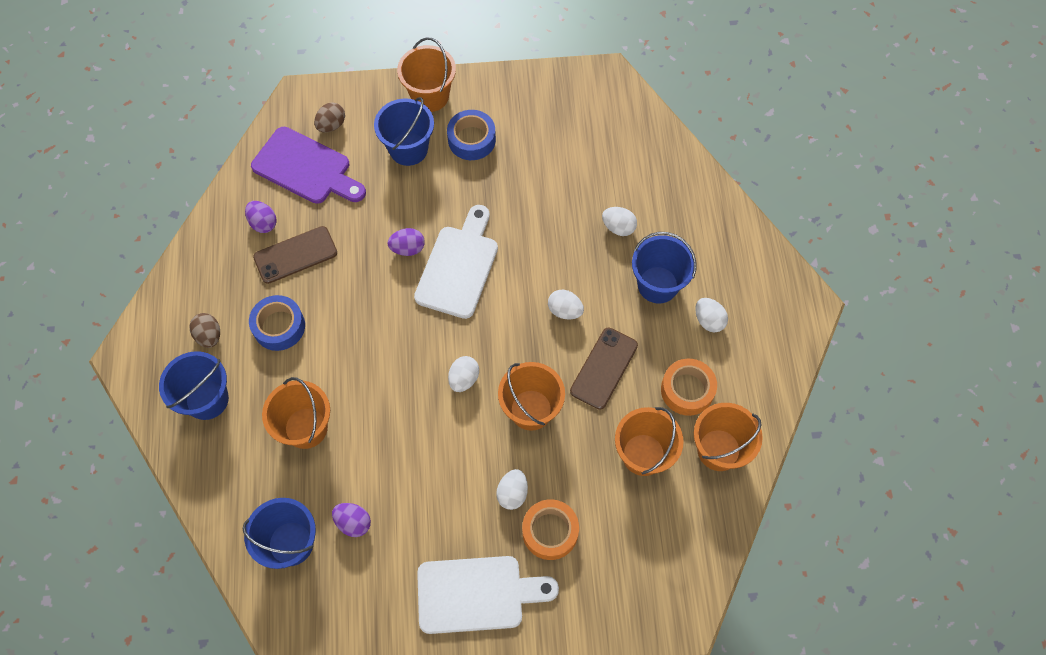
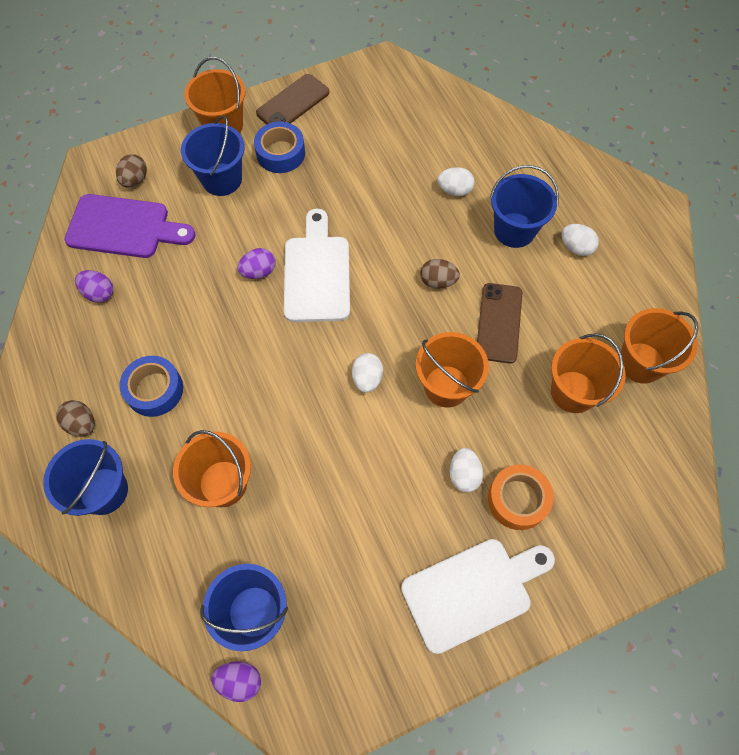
camera: 20 degrees left, 0 degrees up
(295, 255) = (145, 313): brown phone -> brown phone (293, 103)
(353, 522) = (313, 564): purple egg -> purple egg (240, 681)
(565, 310) = (438, 281): white egg -> brown egg
(687, 390) = (586, 317): orange tape -> none

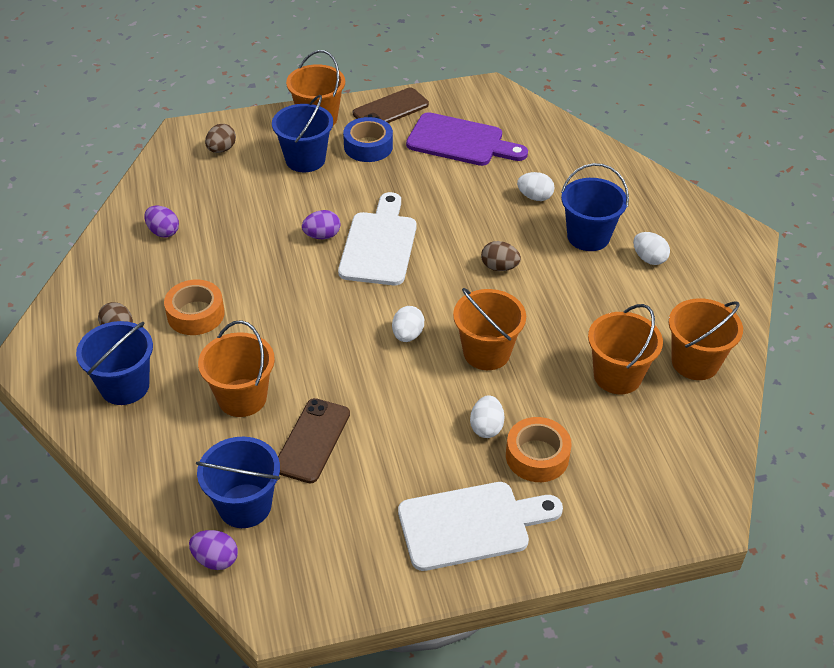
camera: 10 degrees right, 20 degrees down
(124, 227) = (201, 185): purple cutting board -> purple cutting board (460, 141)
(154, 390) = (195, 314): blue tape -> orange tape
(499, 323) = (554, 309): brown phone -> brown phone (312, 440)

